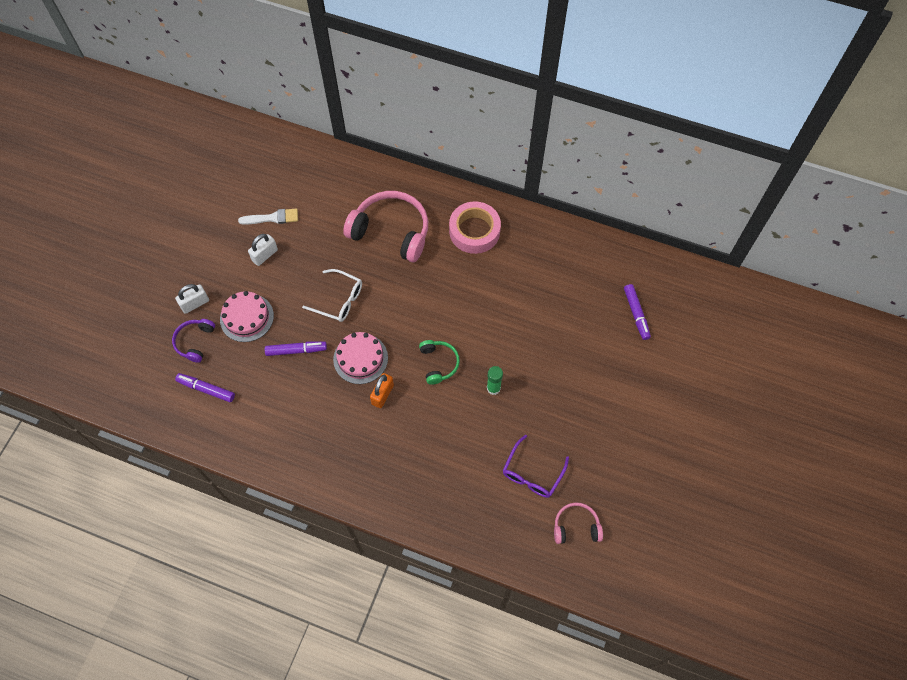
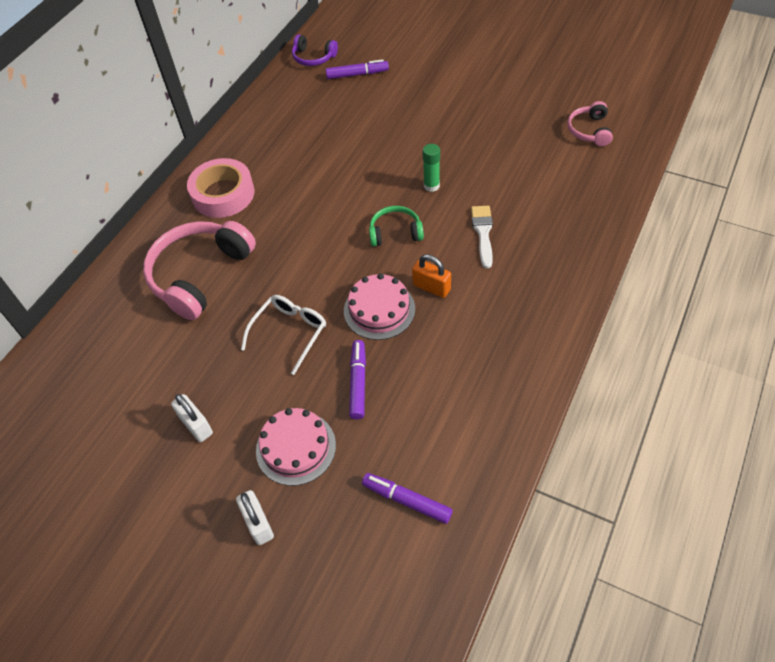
camera: 80 degrees left, 10 degrees down
(195, 342) = (325, 521): purple headphones -> purple headphones (313, 57)
(206, 389) = (407, 500): purple marker -> purple marker turned 90 degrees clockwise
(272, 218) = (134, 416): white brush -> white brush (483, 233)
(532, 473) = (532, 159): purple glasses -> none

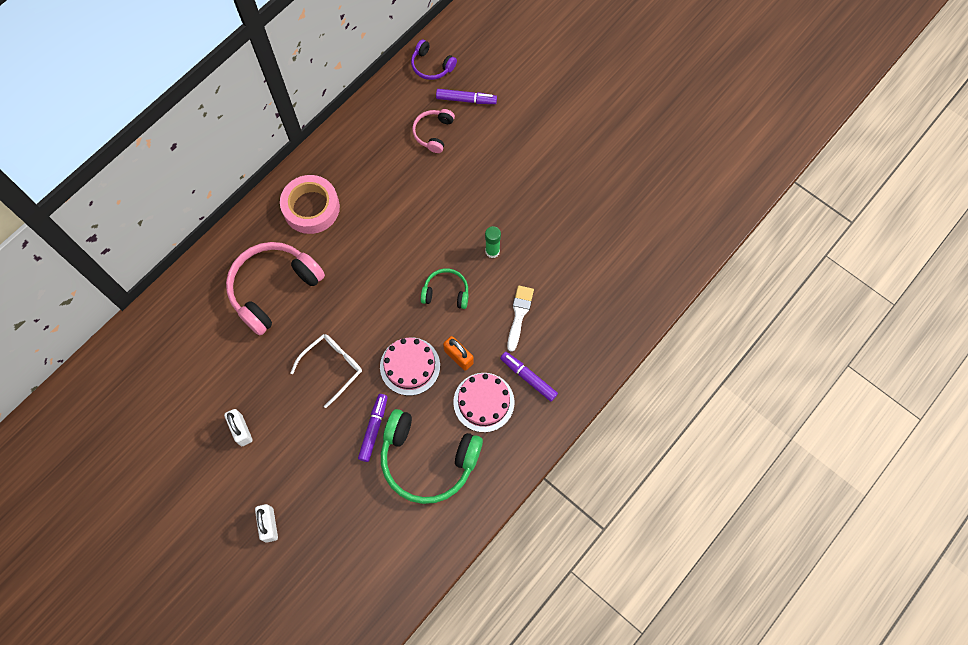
camera: 10 degrees right, 15 degrees up
(296, 447) = (311, 471): pink cake -> pink cake (483, 402)
(407, 500) = (381, 538): purple marker -> purple marker (528, 378)
(434, 399) = (427, 460): none -> green headphones
(589, 130) = (652, 229): pink headphones -> pink headphones (433, 133)

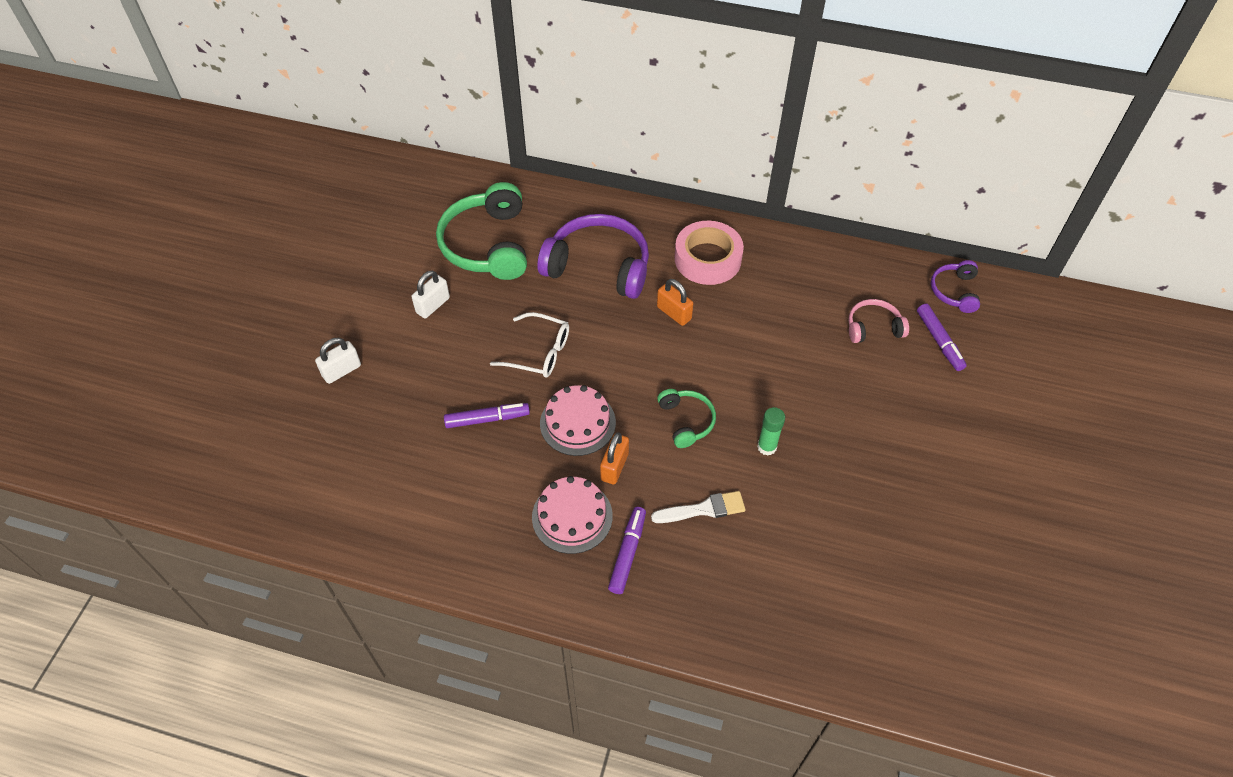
camera: 65 degrees right, 15 degrees down
(273, 288) = (598, 266): pink headphones -> purple headphones
(349, 256) = (674, 313): none -> orange padlock
(427, 460) = (474, 487): green headphones -> green headphones (487, 245)

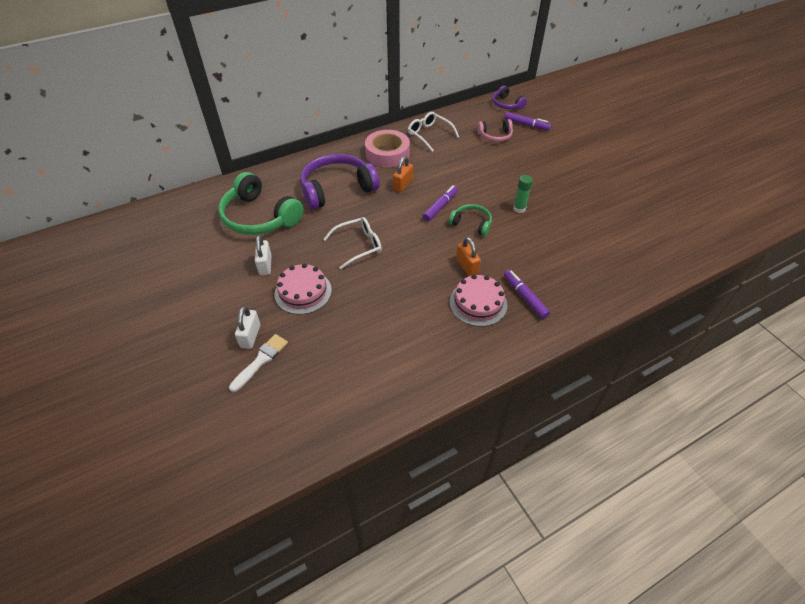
camera: 45 degrees left, 5 degrees down
(487, 419) = (373, 295): purple marker -> purple marker (440, 206)
(577, 423) = (422, 261): pink cake -> pink cake (303, 292)
(674, 313) = (403, 185): orange padlock -> orange padlock turned 60 degrees counterclockwise
(703, 509) = (529, 253): white brush -> white brush (261, 360)
(790, 267) = (429, 135): none -> white glasses
(873, 327) = (495, 136): pink headphones -> pink headphones turned 135 degrees counterclockwise

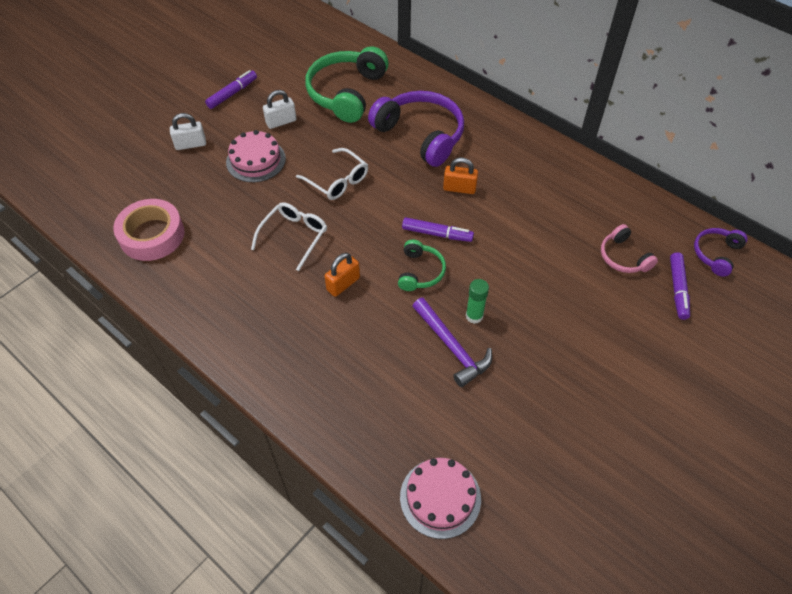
camera: 70 degrees right, 5 degrees up
(261, 360) = (165, 161): white brush -> none
(387, 153) = (511, 157): pink tape -> pink tape (152, 235)
(429, 135) = (577, 187): white glasses -> white glasses (294, 237)
(478, 303) = (289, 307): pink cake -> pink cake (440, 497)
(525, 297) = (314, 351): purple marker -> purple marker (232, 93)
(541, 225) = (452, 347): none -> purple hammer

